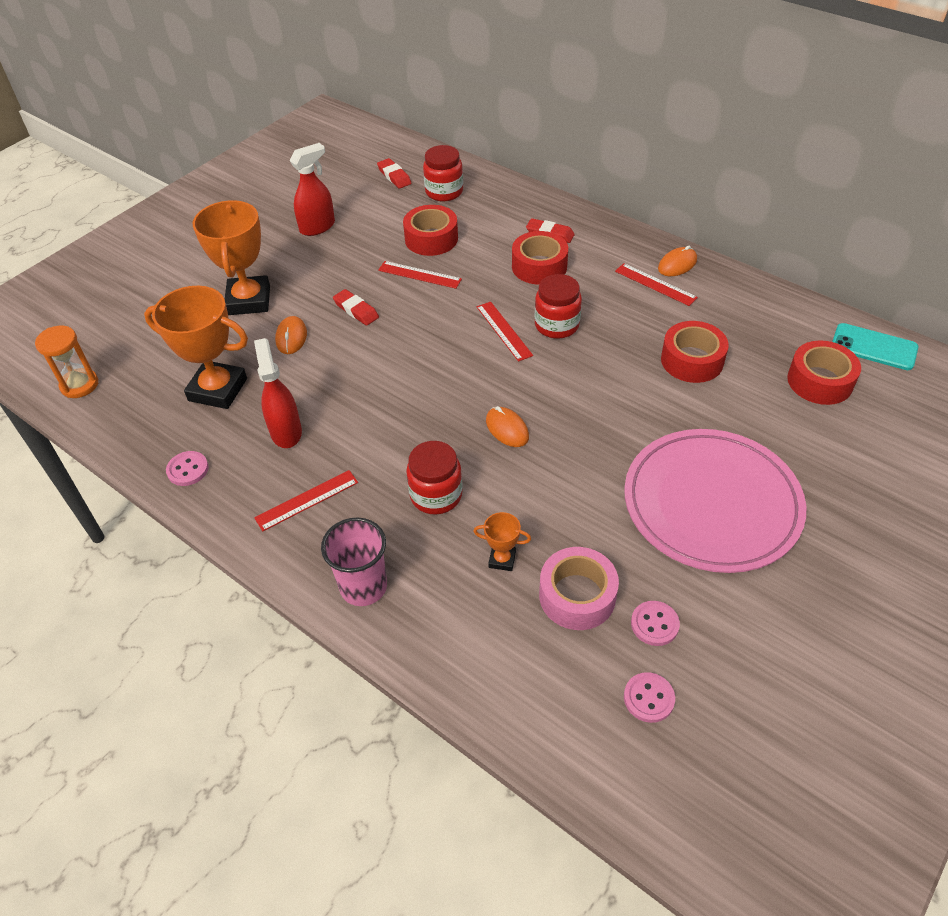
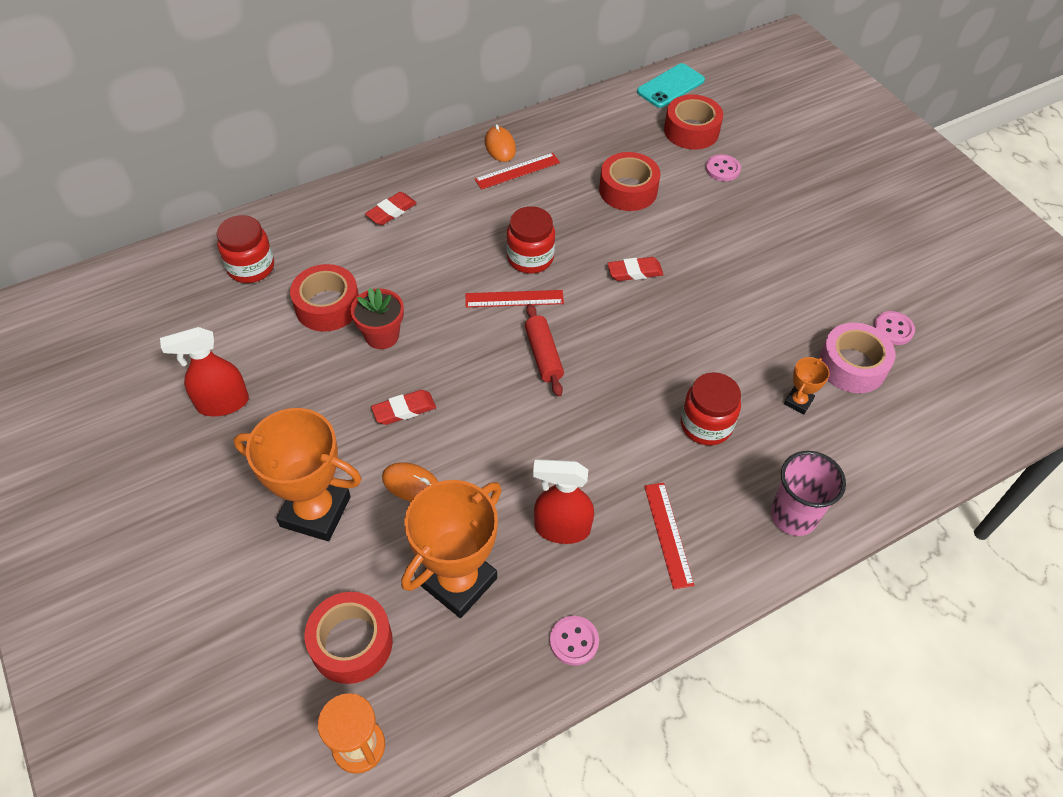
camera: 70 degrees left, 5 degrees up
(317, 227) = (222, 403): red spray bottle -> red spray bottle turned 90 degrees counterclockwise
(394, 176) = (182, 301): red eraser -> red eraser (635, 272)
(419, 274) = (382, 336): red ruler -> red flower pot
(453, 367) = (543, 355): none -> red rolling pin
(507, 429) = (647, 344): orange mouse -> none
(539, 266) = (436, 238): red tape -> red tape (351, 643)
(648, 698) = (957, 359): pink button -> pink button (722, 169)
(711, 504) = (790, 247): pink plate -> none

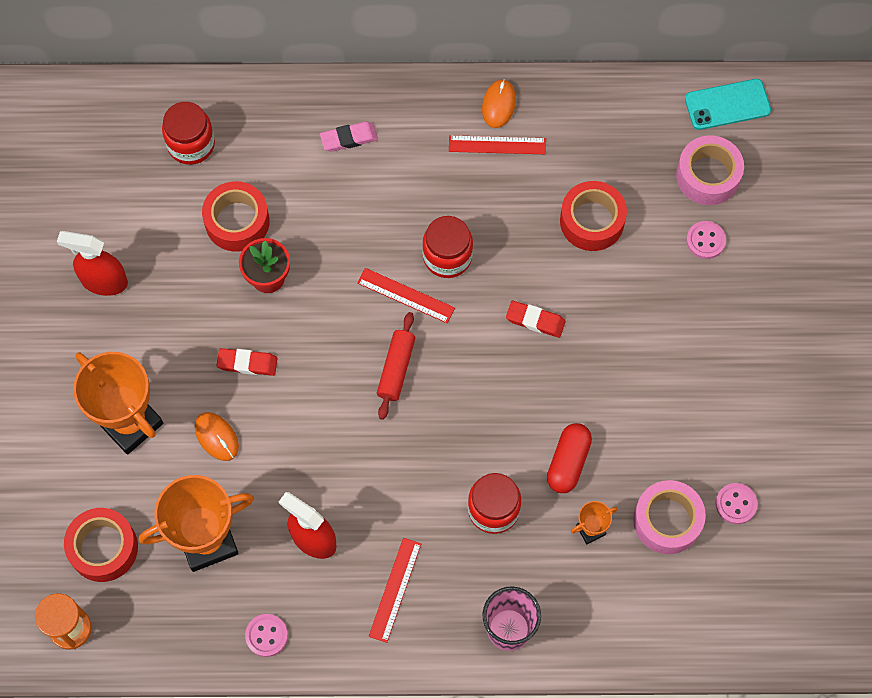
camera: 30 degrees right, 15 degrees up
(391, 211) = (349, 138): red eraser -> pink eraser
(691, 131) = (708, 176): red tape -> pink tape
(739, 360) = (568, 462): none -> red capsule

